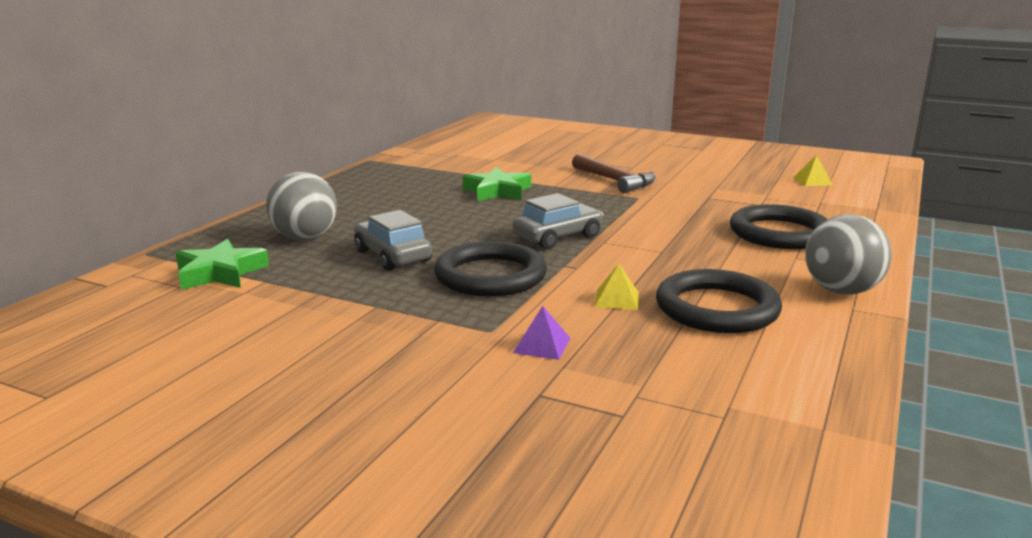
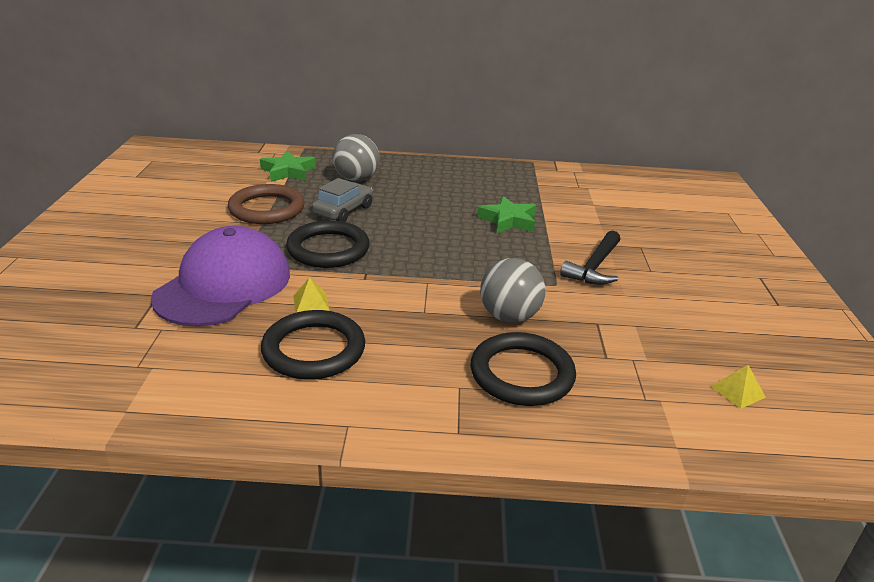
camera: 65 degrees right, 10 degrees up
(333, 298) = (267, 209): none -> brown ring
(542, 345) = (224, 285): purple pyramid -> purple cap
(558, 237) = (422, 262): grey car -> none
(614, 181) = (594, 267): brown hammer -> black hammer
(841, 291) = (387, 418): grey ball -> grey ball (509, 316)

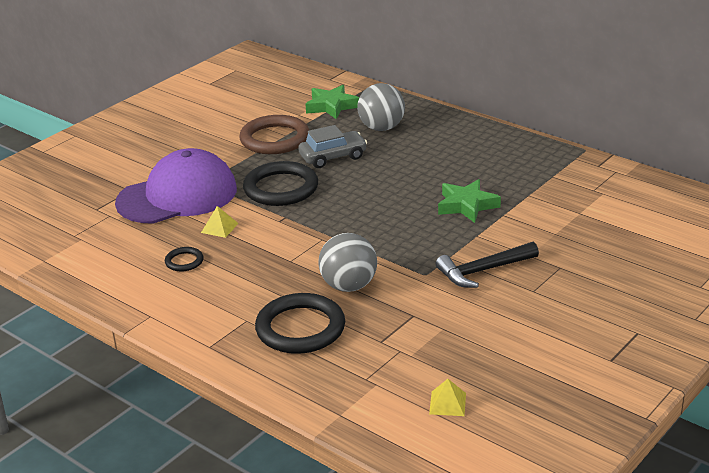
camera: 40 degrees right, 0 degrees up
(314, 349) = (184, 261): black ring -> black ring, size x0.47

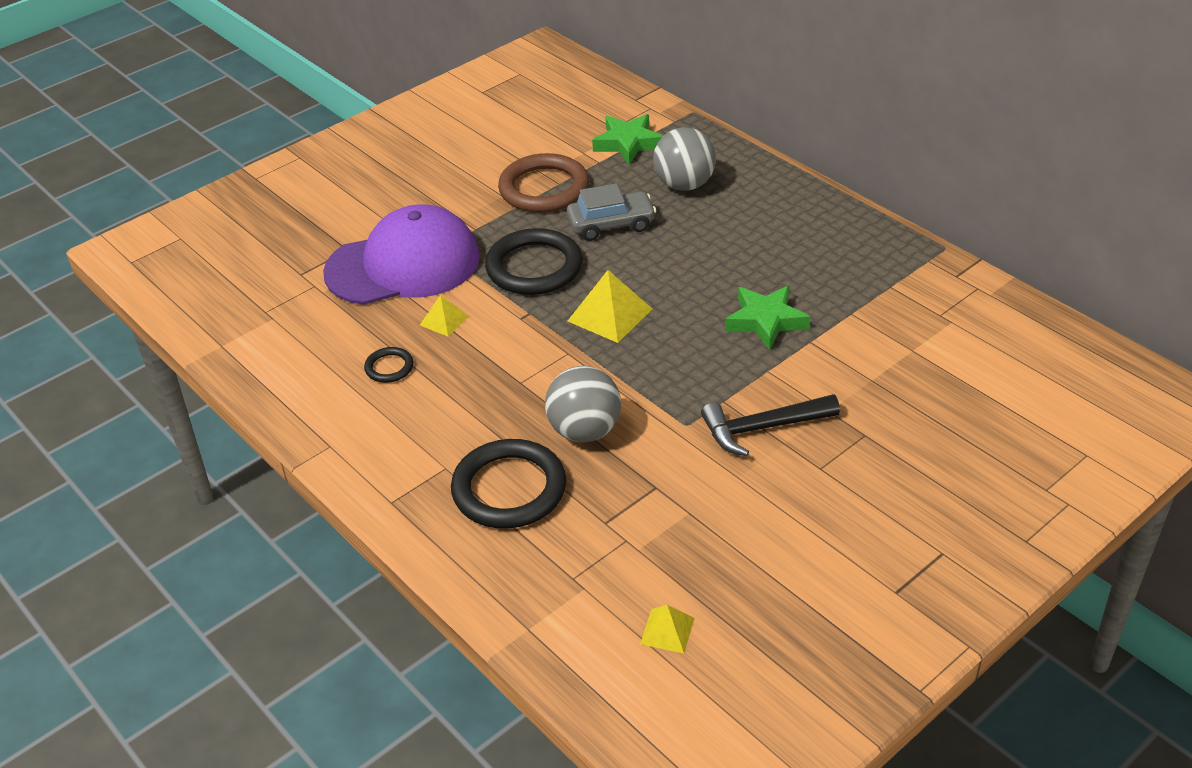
camera: 10 degrees right, 10 degrees up
(347, 212) = (610, 314): none -> yellow pyramid

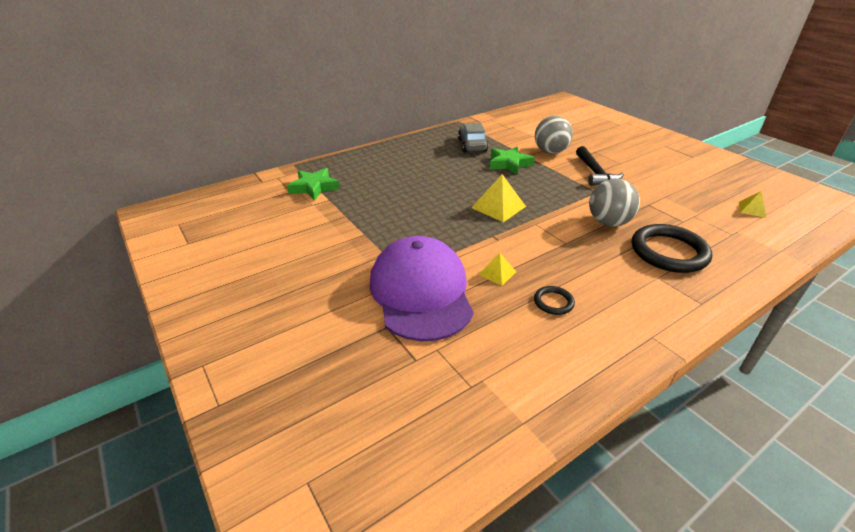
camera: 85 degrees left, 5 degrees down
(534, 267) = (442, 231): black ring -> none
(544, 188) = (348, 222): brown ring -> none
(611, 225) = (404, 200): grey car -> grey car (472, 145)
(684, 185) = (373, 174): grey ball -> grey ball (550, 152)

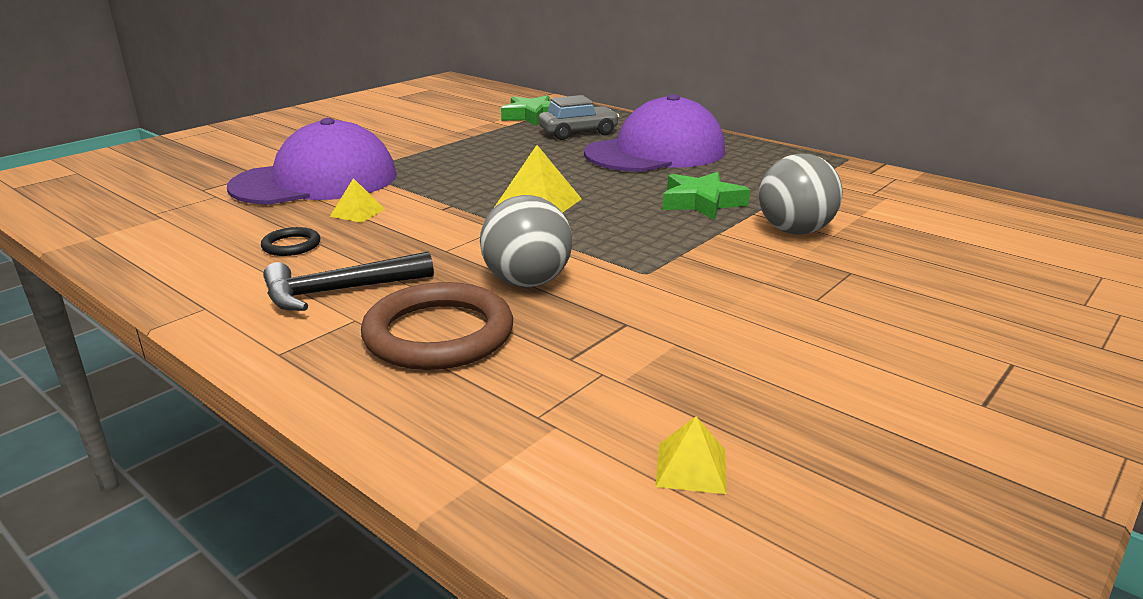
camera: 75 degrees right, 10 degrees down
(423, 161) = (655, 152): none -> purple cap
(472, 145) = (751, 174): grey car -> grey car (578, 133)
(595, 173) = (734, 272): black hammer -> black hammer (339, 291)
(668, 252) = (438, 334): black ring -> brown ring

